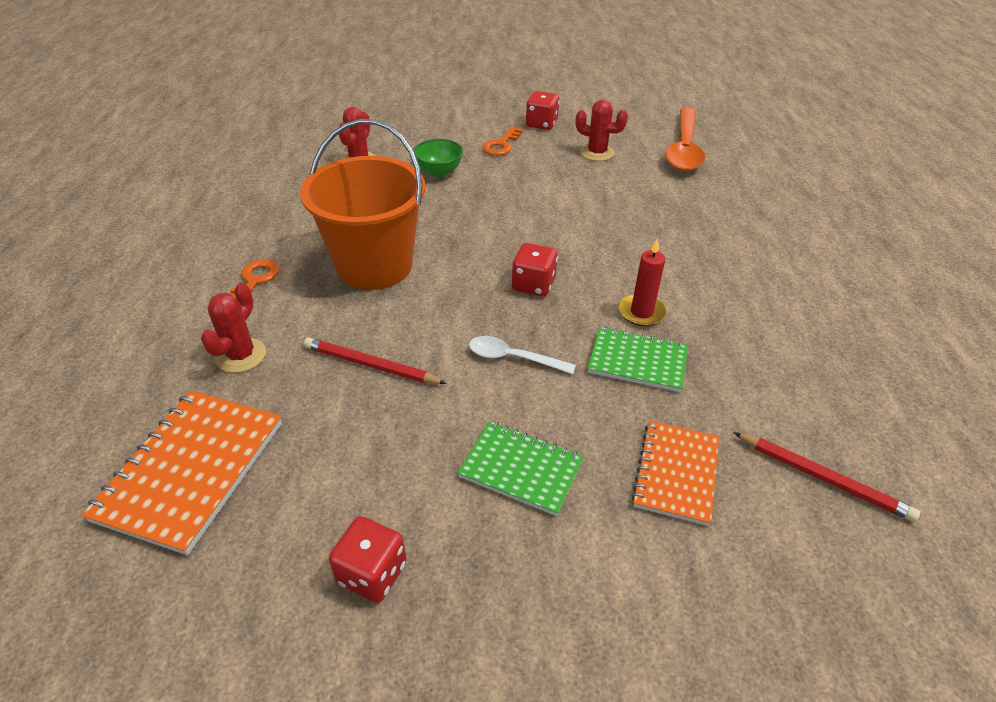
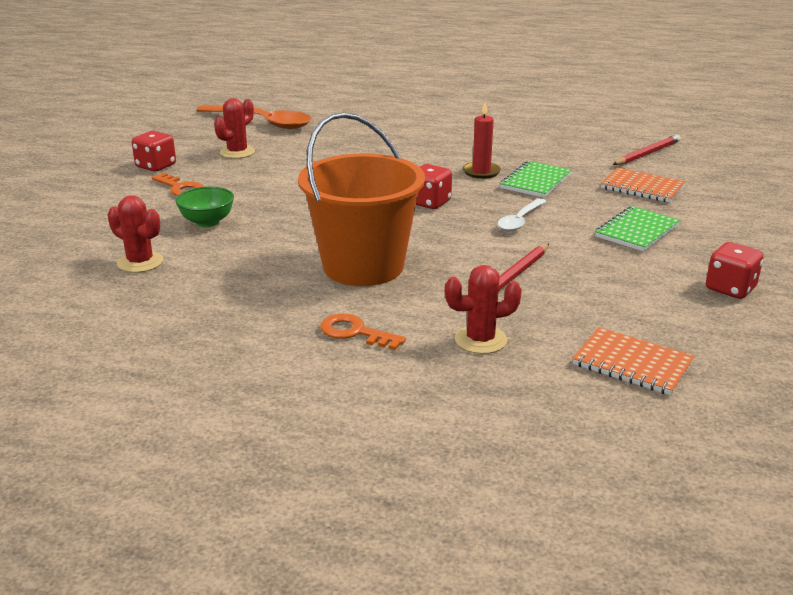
camera: 75 degrees left, 15 degrees down
(191, 470) = (632, 364): orange notebook -> orange notebook, size x0.65
(241, 355) = (480, 340): red cactus -> red cactus turned 45 degrees counterclockwise

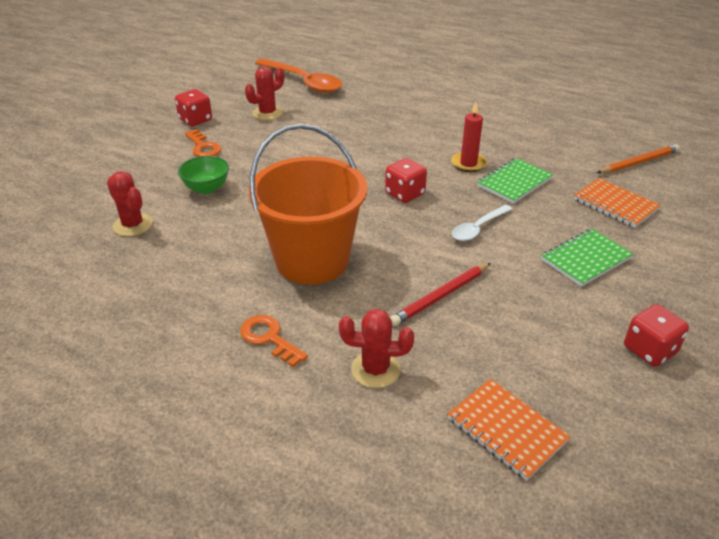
camera: 15 degrees right, 10 degrees up
(647, 154) = (638, 162): red pencil -> orange pencil

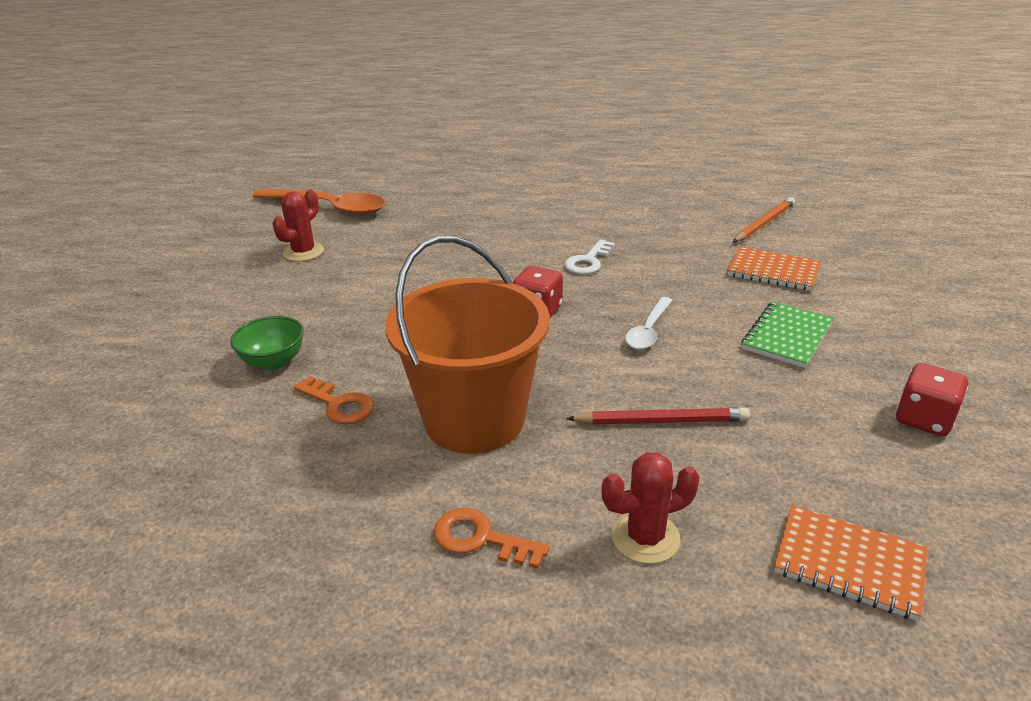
camera: 20 degrees left, 5 degrees down
(133, 225) = (190, 436): red cactus -> none
(195, 120) = (208, 279): red dice -> none
(203, 147) = (238, 310): orange key -> orange key (339, 405)
(441, 296) = (661, 421): red pencil -> red pencil turned 120 degrees counterclockwise
(468, 164) = (588, 261): red candle -> white key
(514, 182) = (652, 271): green notebook -> none

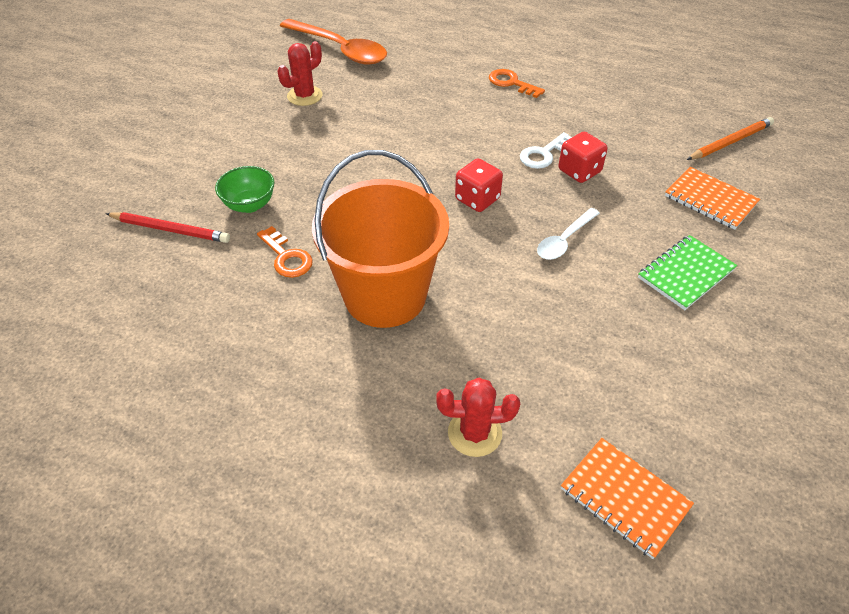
camera: 15 degrees right, 15 degrees up
(480, 538) = (351, 401): orange key -> orange key (511, 83)
(661, 421) = (534, 333): red pencil -> red pencil (170, 230)
(924, 419) = (764, 386): red dice -> red dice (579, 171)

